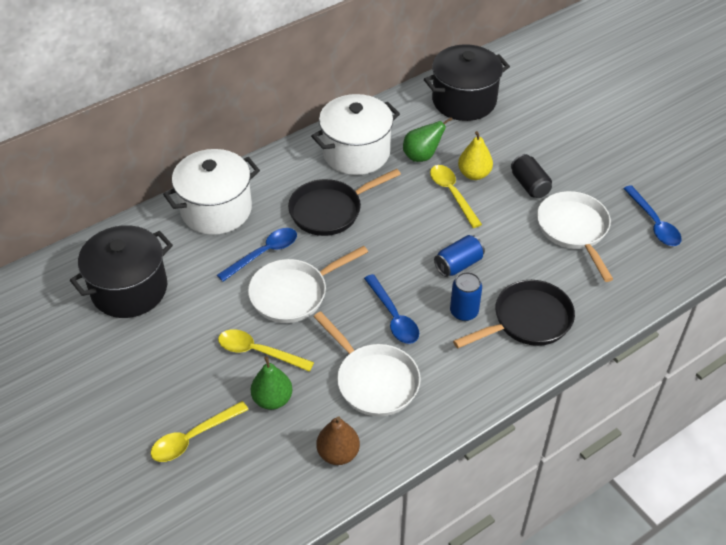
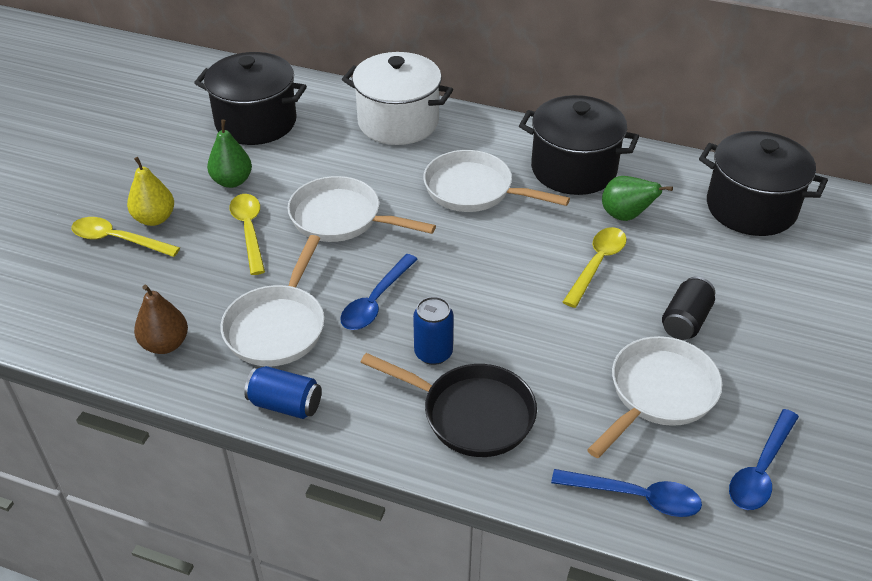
camera: 55 degrees right, 5 degrees down
(264, 254) = (373, 176): blue spoon -> blue spoon (635, 497)
(272, 399) = (199, 267): green pear -> green pear (232, 181)
(330, 210) = (474, 190): black pan -> white pan
(356, 152) = (573, 169): white pot -> black pot
(458, 264) = (498, 317): blue can -> blue can (285, 404)
(474, 174) = (647, 267): yellow pear -> yellow pear (154, 218)

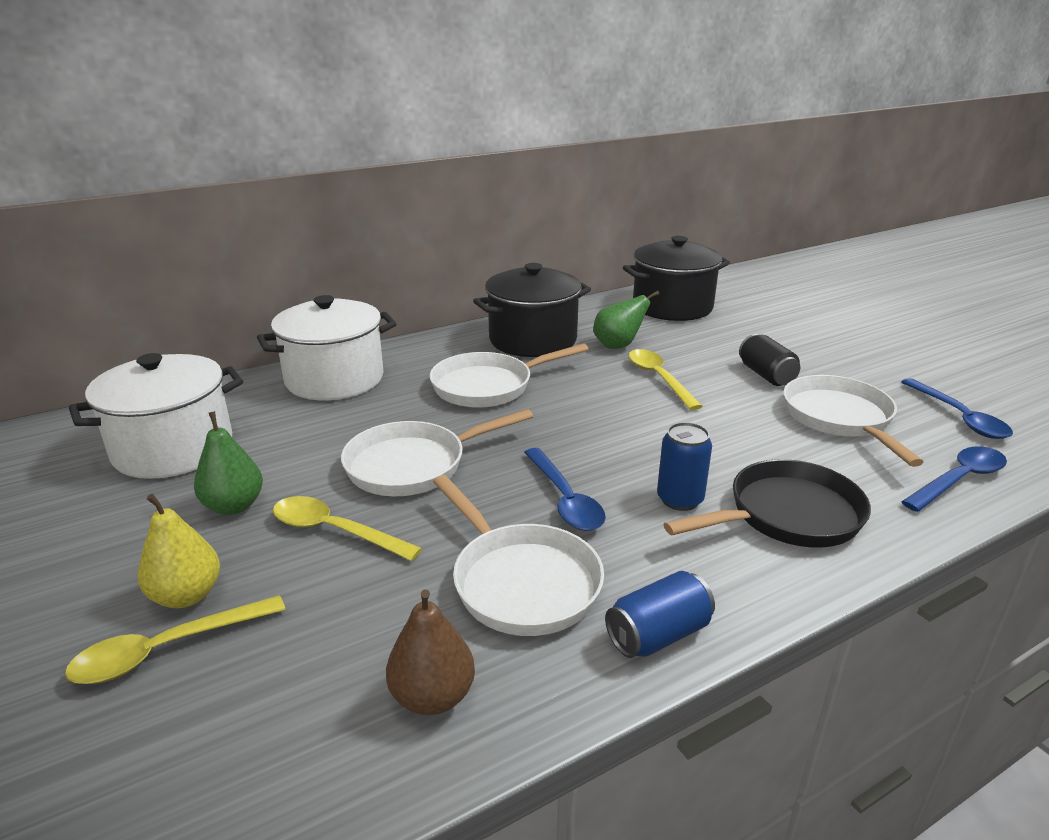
camera: 50 degrees left, 15 degrees down
(256, 122) = (173, 449): black pot -> white pot

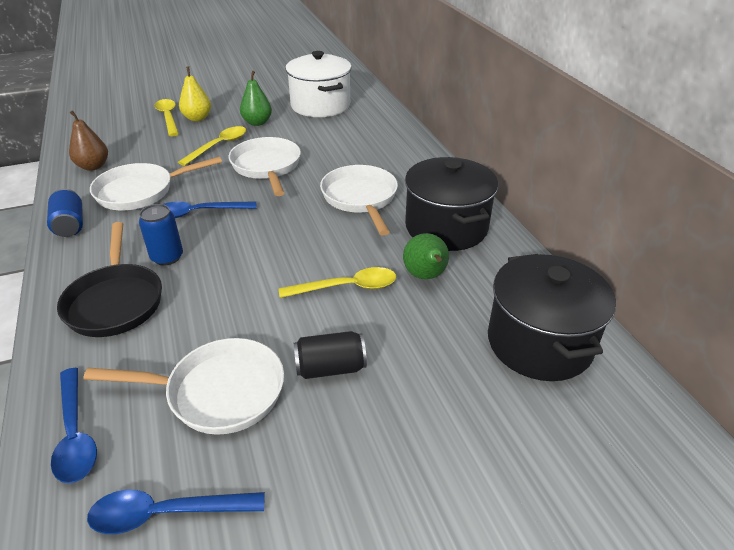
camera: 100 degrees right, 10 degrees up
(334, 379) = (390, 143): white pot -> none

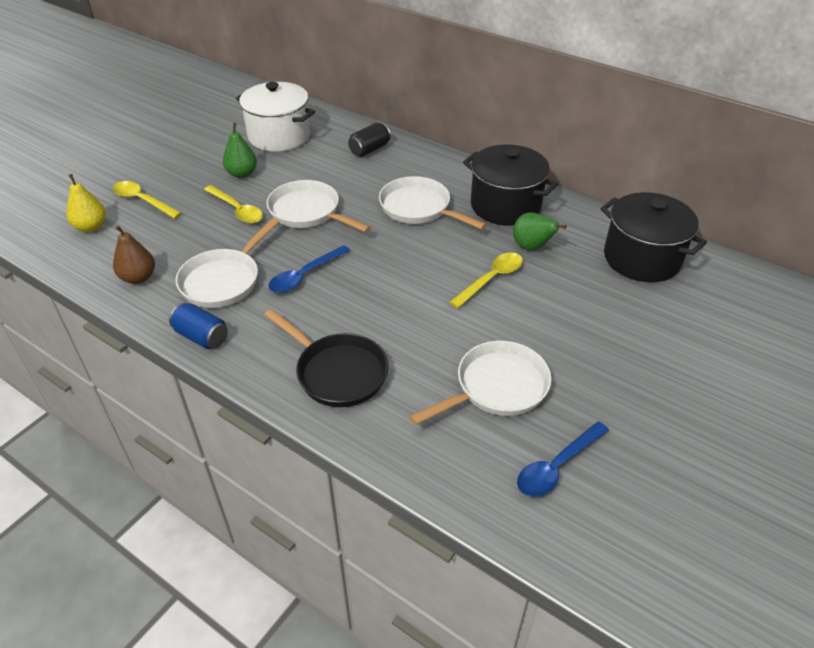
camera: 35 degrees left, 5 degrees up
(75, 434) = (439, 464): blue spoon -> none
(167, 257) = (330, 321): blue can -> none
(197, 118) = (175, 190): yellow pear -> yellow pear (91, 227)
(219, 146) = (237, 210): yellow spoon -> yellow spoon turned 135 degrees clockwise
(330, 368) = (545, 335): black can -> black can (369, 149)

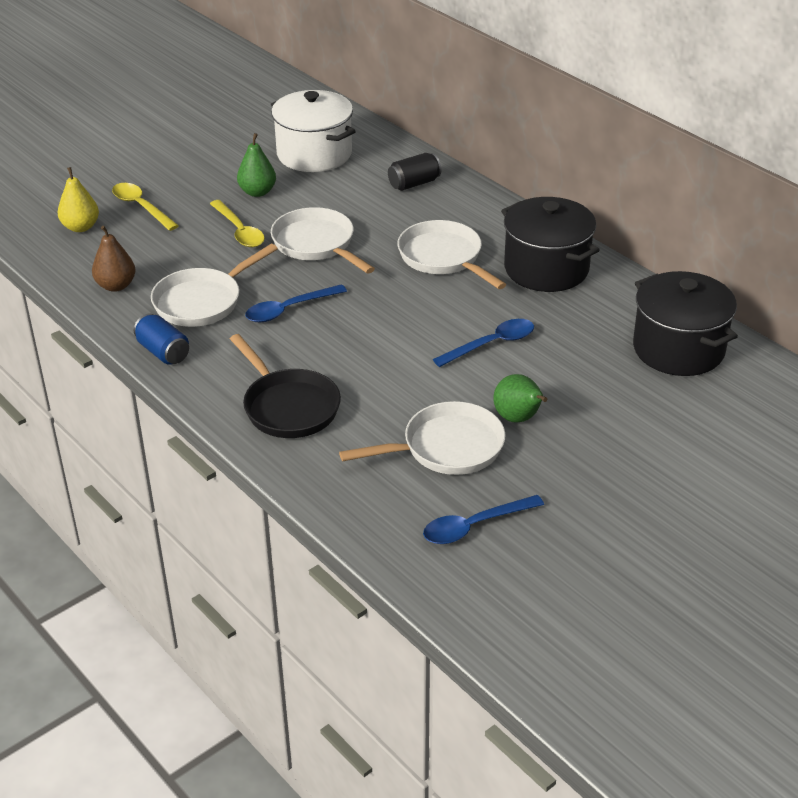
camera: 15 degrees right, 5 degrees down
(491, 279) = (491, 344): yellow spoon -> blue spoon
(532, 247) = (555, 318): green pear -> green pear (518, 418)

